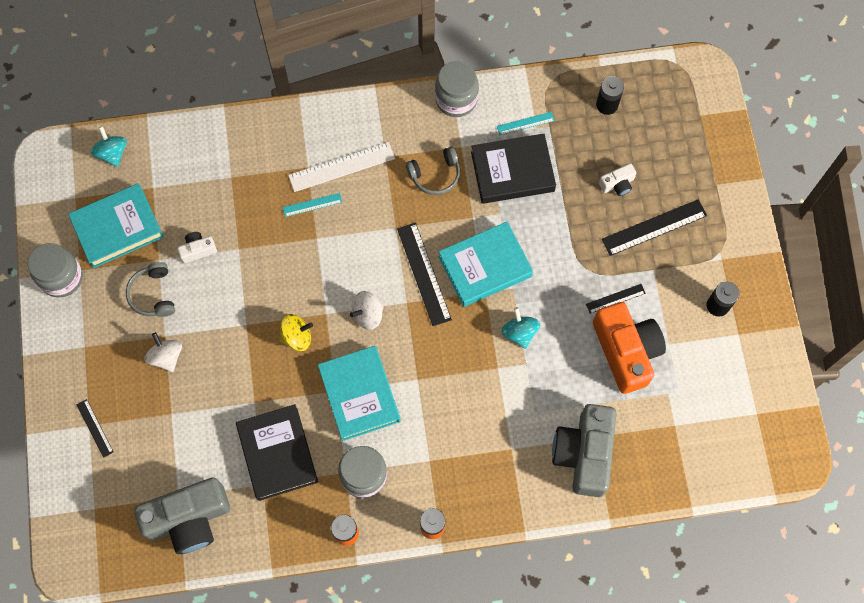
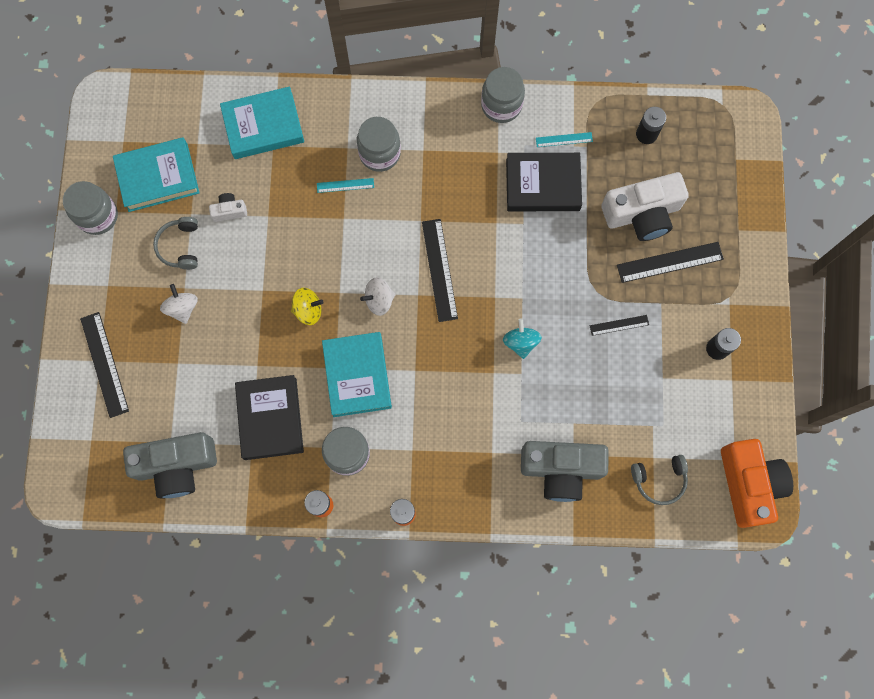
camera: 10 degrees right, 5 degrees up
(94, 428) = (104, 364): black ruler -> black ruler, size x1.82
(112, 153) = (165, 104): turquoise spinning top -> none
(341, 167) = (379, 153): white ruler -> grey jar
(435, 175) = (468, 176): grey headphones -> grey headphones (659, 480)
(485, 266) = (499, 273): turquoise book -> turquoise book (263, 126)
(584, 453) = (561, 469): grey camera -> grey camera turned 105 degrees counterclockwise
(617, 184) = (642, 214): white camera -> white camera, size x2.24
(626, 351) = (619, 378): orange camera -> orange camera (749, 484)

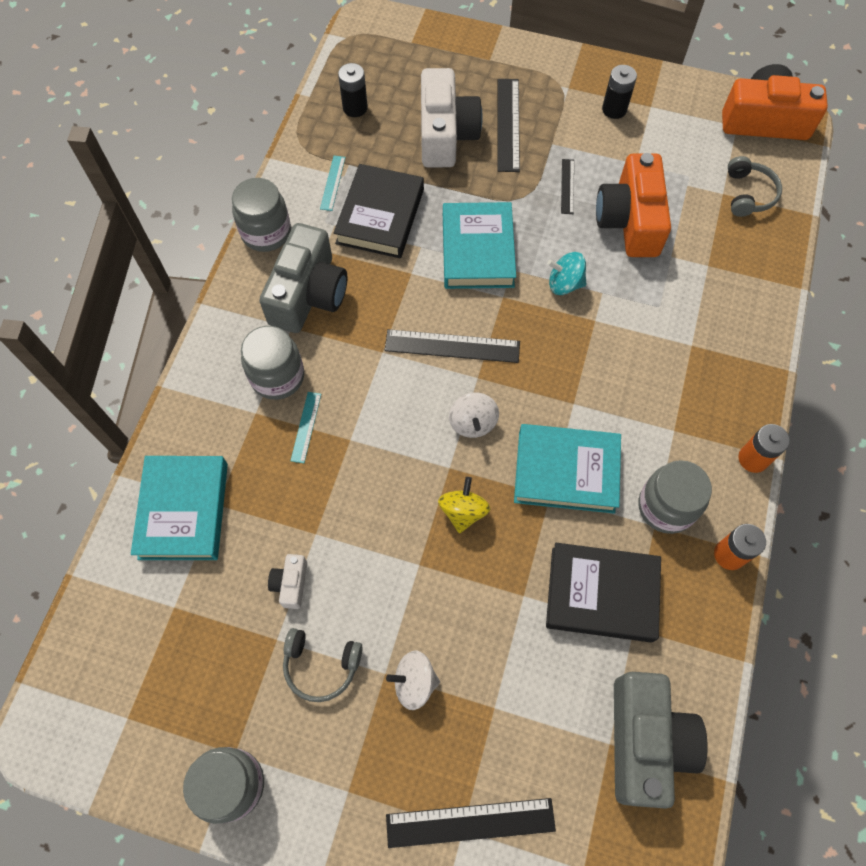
camera: 75 degrees left, 10 degrees down
(158, 177) = (204, 676): turquoise book -> turquoise book (477, 250)
(561, 469) = (723, 281): grey camera -> grey camera (308, 294)
(599, 383) = (630, 220): none -> orange camera

